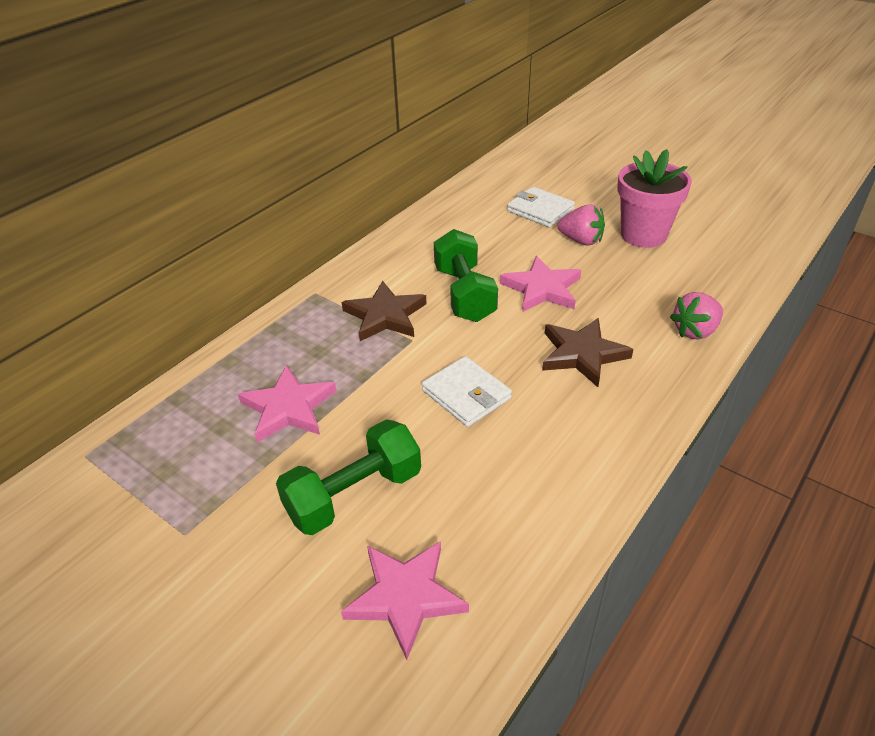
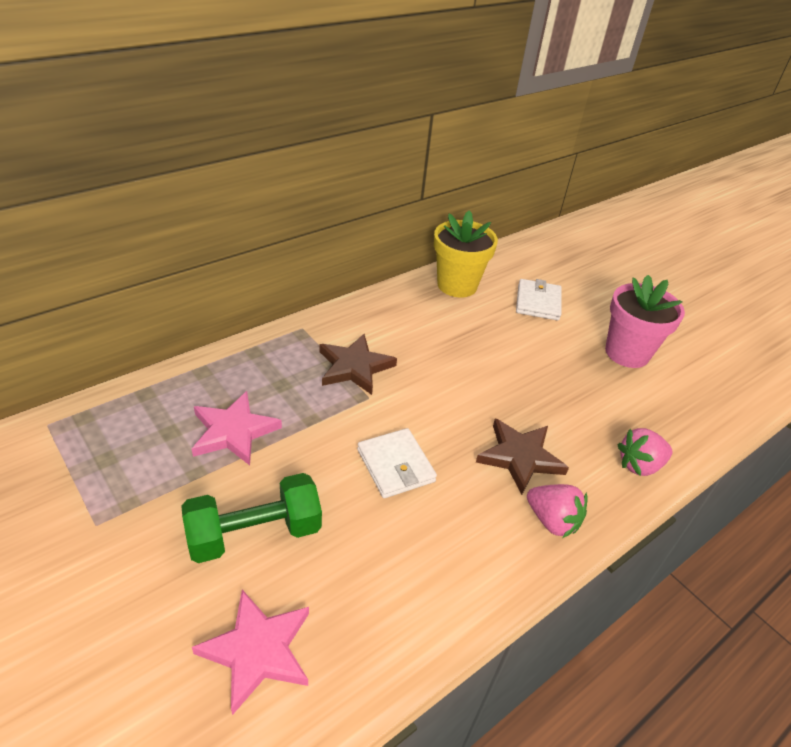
camera: 10 degrees right, 0 degrees up
(454, 214) = (457, 285): none -> yellow flower pot
(464, 294) = (434, 366): green dumbbell -> none
(540, 210) = (538, 302): white wallet -> white wallet turned 45 degrees clockwise
(542, 289) = (508, 380): pink star -> none
(581, 240) = (564, 342): pink strawberry -> pink strawberry (552, 521)

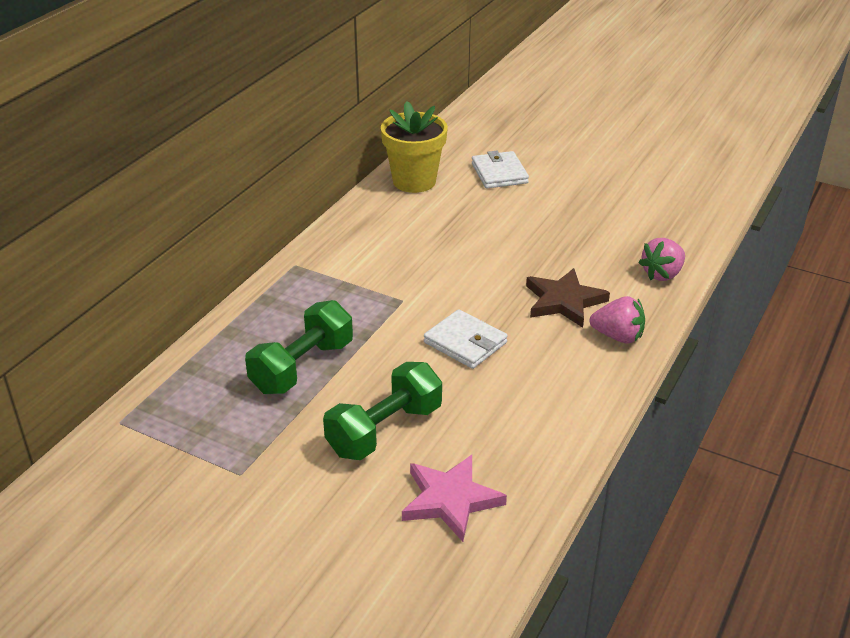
camera: 20 degrees left, 5 degrees down
(233, 431) = (302, 367): pink star -> green dumbbell
(354, 367) = (371, 281): brown star -> none
(627, 353) = (603, 191): pink flower pot -> none

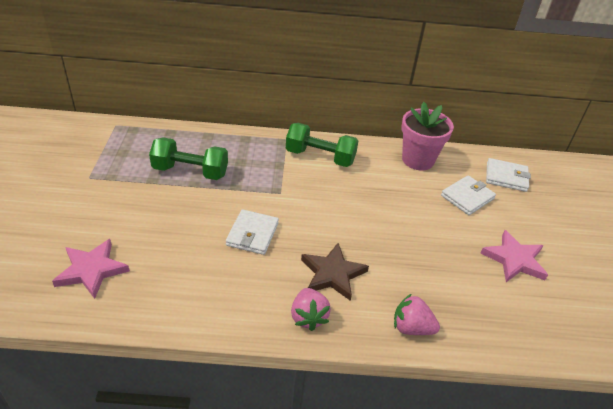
camera: 60 degrees right, 5 degrees up
(384, 430) = (147, 222): green dumbbell -> green dumbbell (320, 157)
(414, 181) = (418, 160): yellow flower pot -> pink flower pot
(484, 138) = (506, 177): none -> white wallet
(605, 181) = (514, 260): none -> pink star

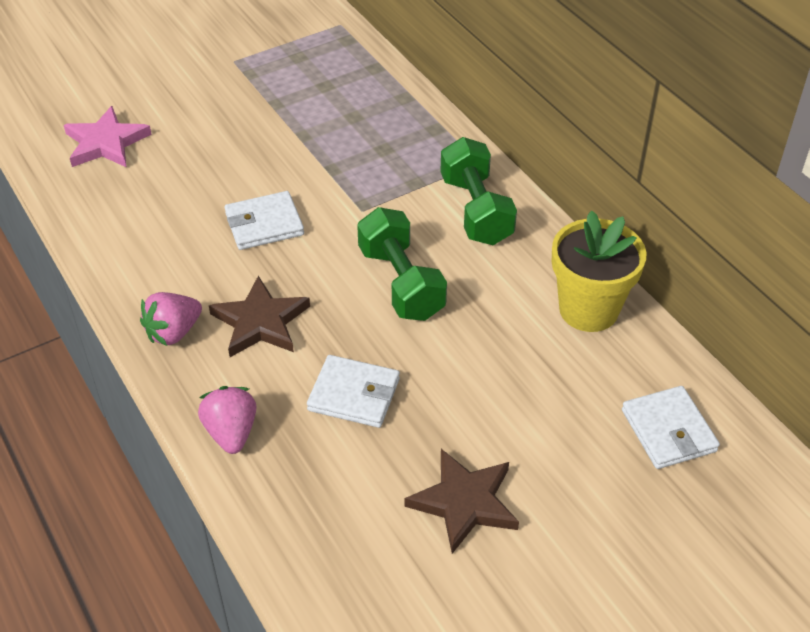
camera: 60 degrees right, 5 degrees up
(190, 171) = (321, 121): green dumbbell -> green dumbbell (401, 283)
(418, 160) = (588, 309): pink flower pot -> yellow flower pot
(467, 197) = (558, 399): white wallet -> white wallet (354, 394)
(514, 260) = (464, 502): pink star -> brown star

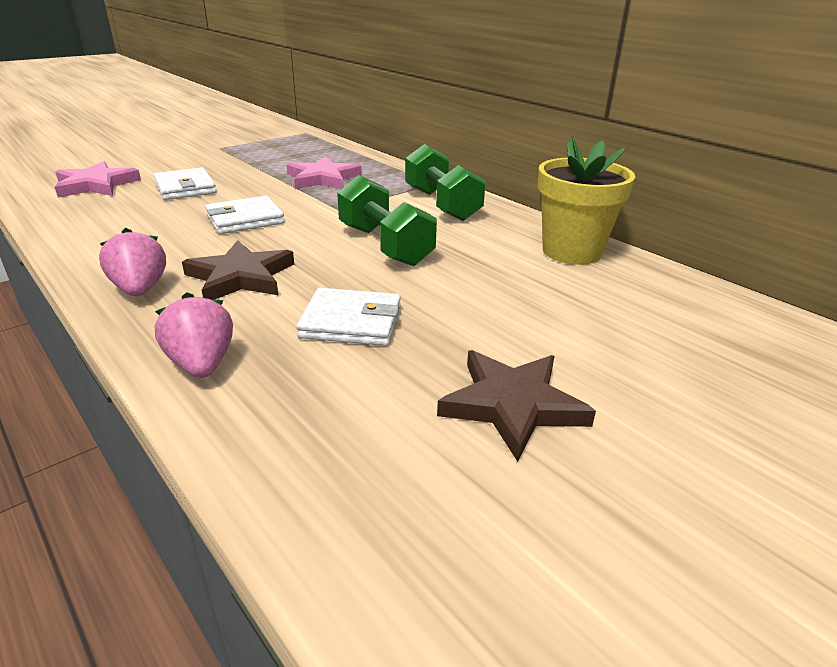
camera: 10 degrees left, 15 degrees down
(173, 332) = (140, 289): pink strawberry -> pink strawberry turned 120 degrees clockwise
(352, 144) = (323, 178): none -> pink star
(668, 431) = (706, 325): white wallet -> white wallet (185, 188)

